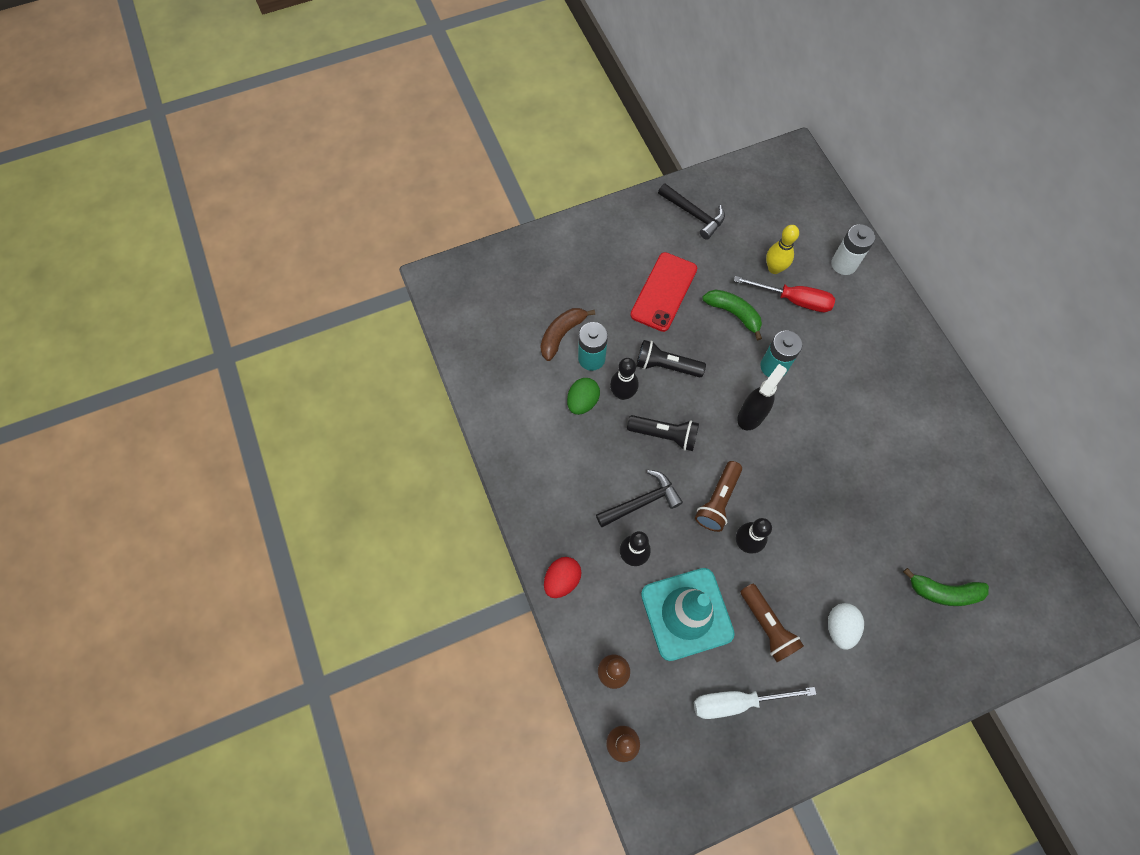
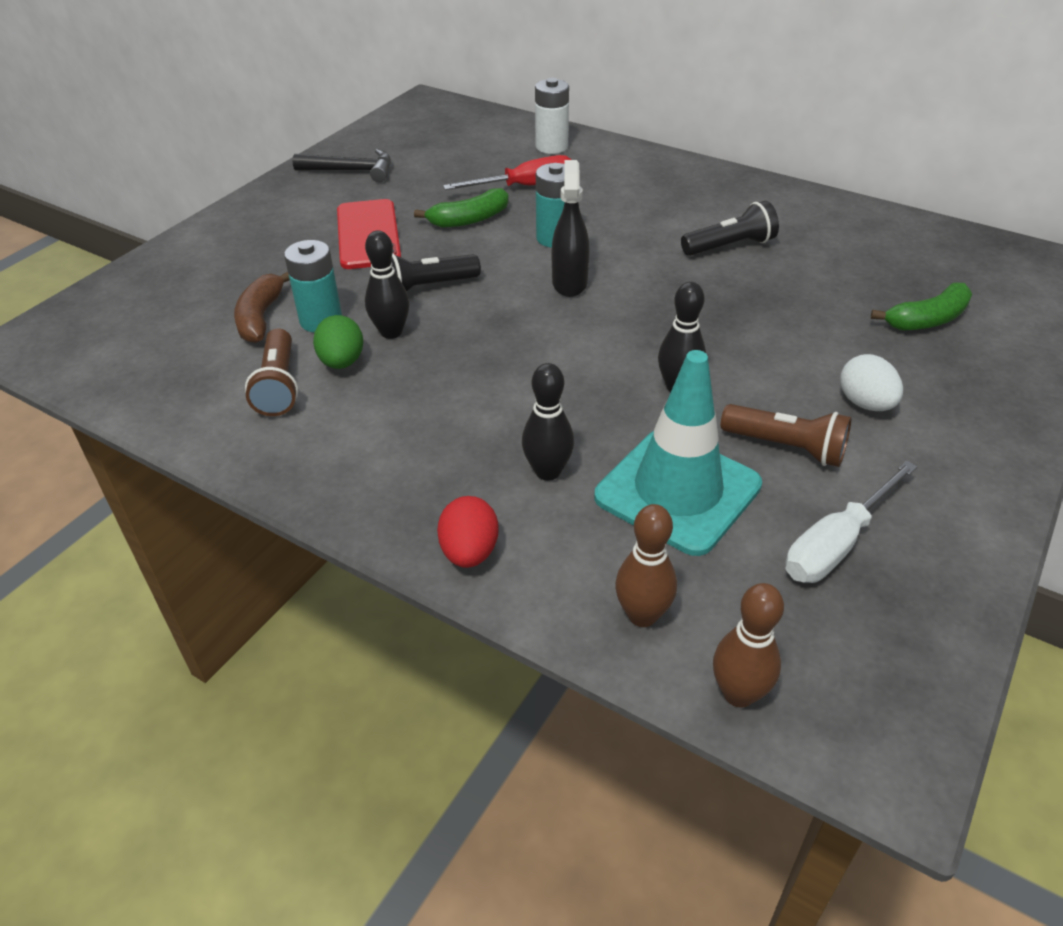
camera: 35 degrees left, 25 degrees down
(642, 502) = (509, 415): black hammer -> none
(664, 435) = (480, 343): black flashlight -> black flashlight (730, 246)
(718, 501) = (605, 368): brown flashlight -> brown flashlight (279, 386)
(733, 314) = (469, 219): green banana -> green banana turned 150 degrees clockwise
(774, 268) = (481, 174): yellow bowling pin -> none

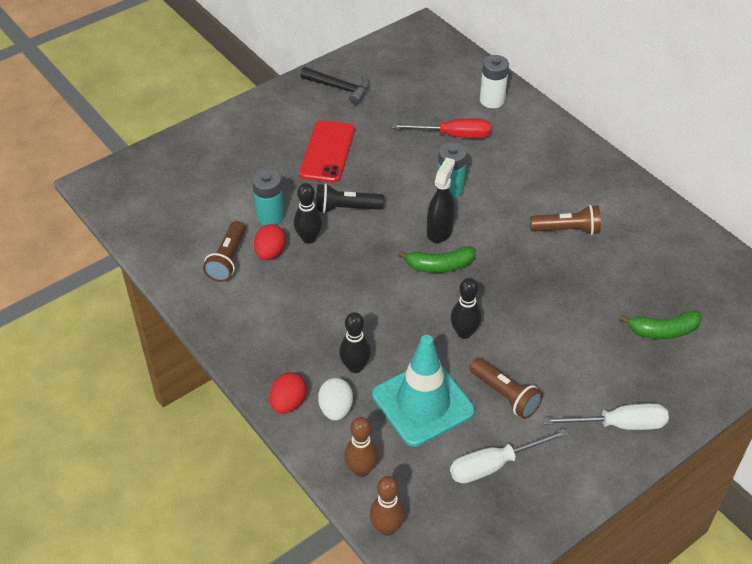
camera: 20 degrees right, 5 degrees up
(261, 317) = (235, 203): brown banana -> none
(342, 362) = (270, 253): green egg -> red egg
(469, 219) = (400, 156): green banana -> green banana (439, 266)
(730, 246) = (567, 230): black flashlight -> brown flashlight
(865, 403) = (575, 380): white egg -> white egg (336, 409)
(962, 439) = (619, 424): none -> white screwdriver

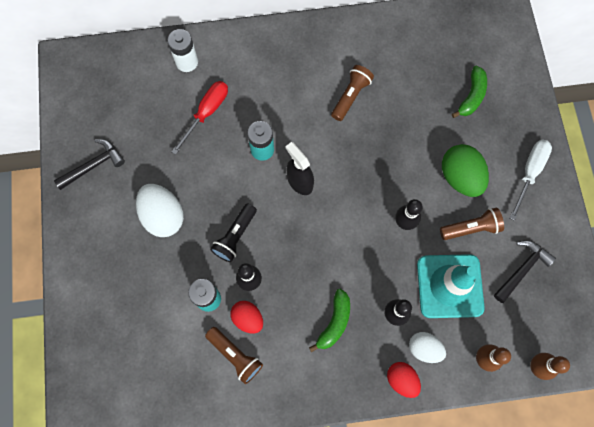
camera: 60 degrees left, 25 degrees up
(327, 152) = (163, 216): red phone -> white egg
(439, 266) = (334, 202): green banana -> green banana (334, 322)
(494, 465) = (522, 269): white screwdriver -> black hammer
(557, 360) = (460, 177): none -> green egg

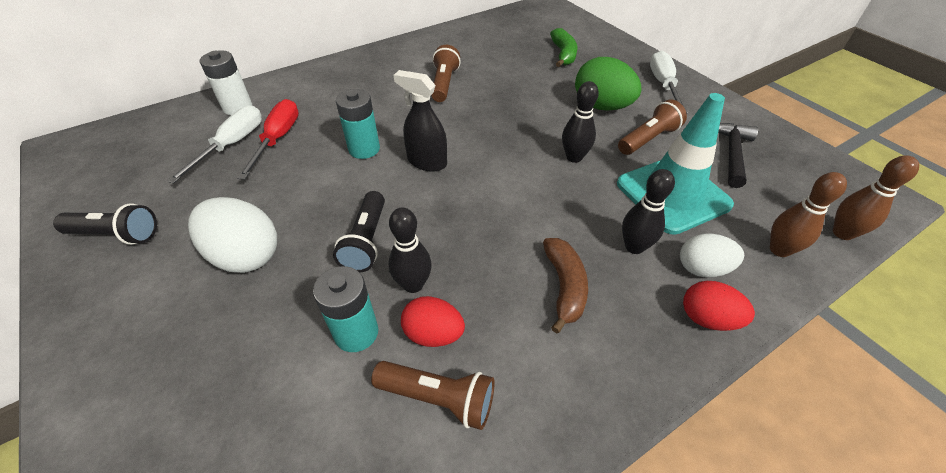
camera: 25 degrees left, 25 degrees down
(93, 165) = (116, 235): black hammer -> black flashlight
(174, 106) = (232, 145): none -> white screwdriver
(334, 322) = (564, 287): green banana -> brown banana

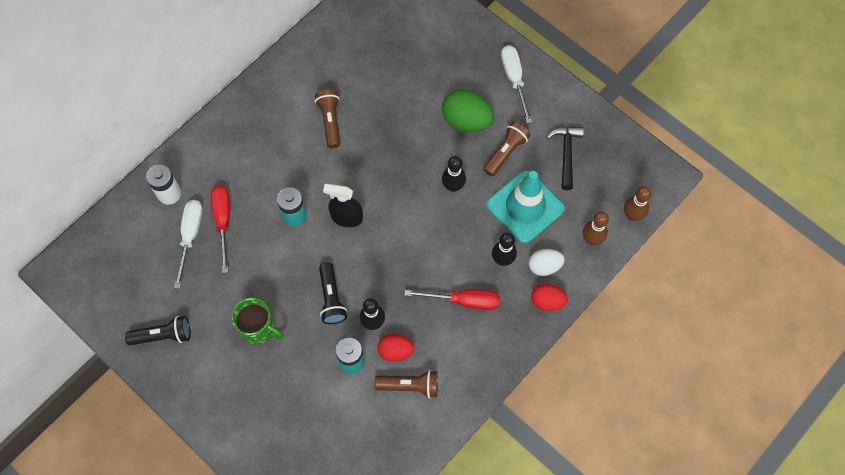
camera: 15 degrees left, 20 degrees up
(245, 255) = (259, 329): white egg -> green mug
(563, 54) = (424, 53): green banana -> none
(564, 287) = (463, 301): brown banana -> red screwdriver

